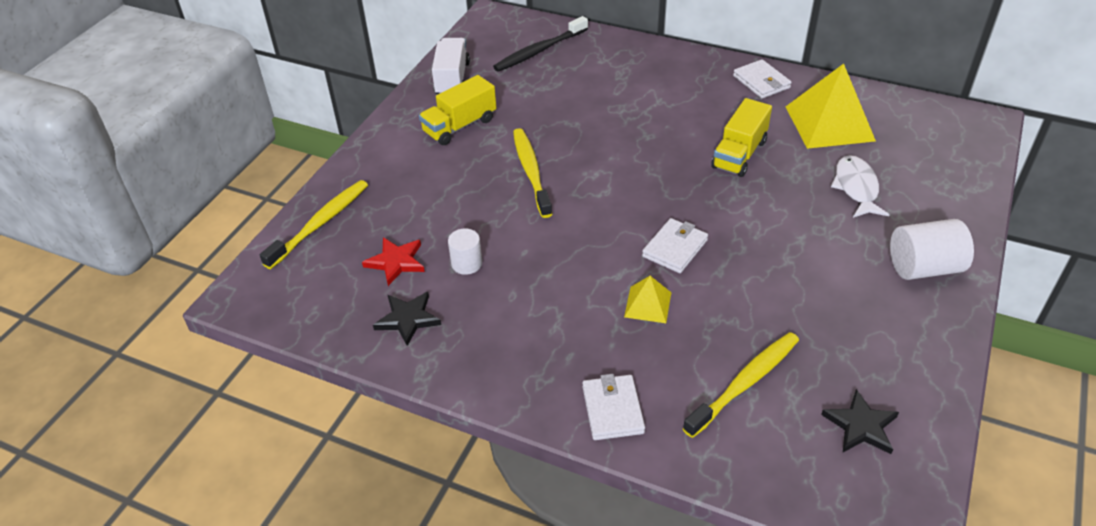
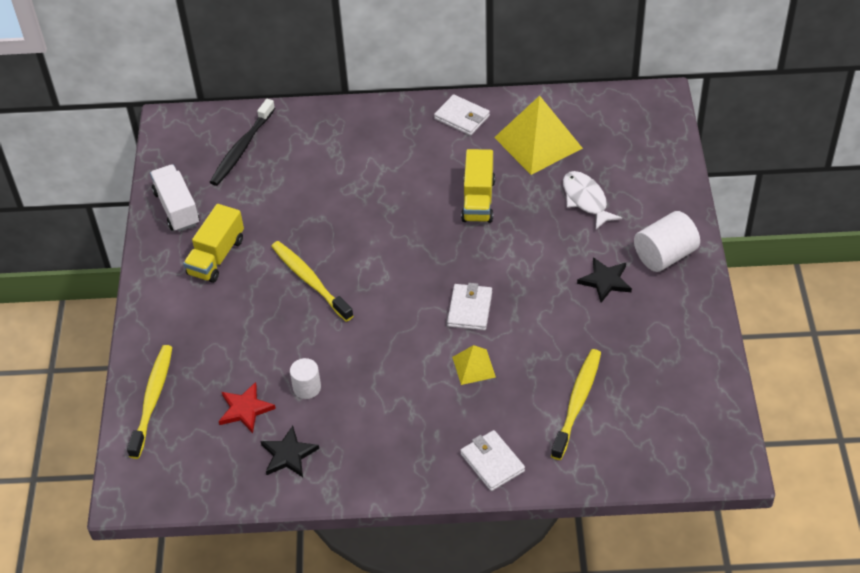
camera: 25 degrees left, 5 degrees up
(860, 426) = (671, 402): black star -> black star (605, 281)

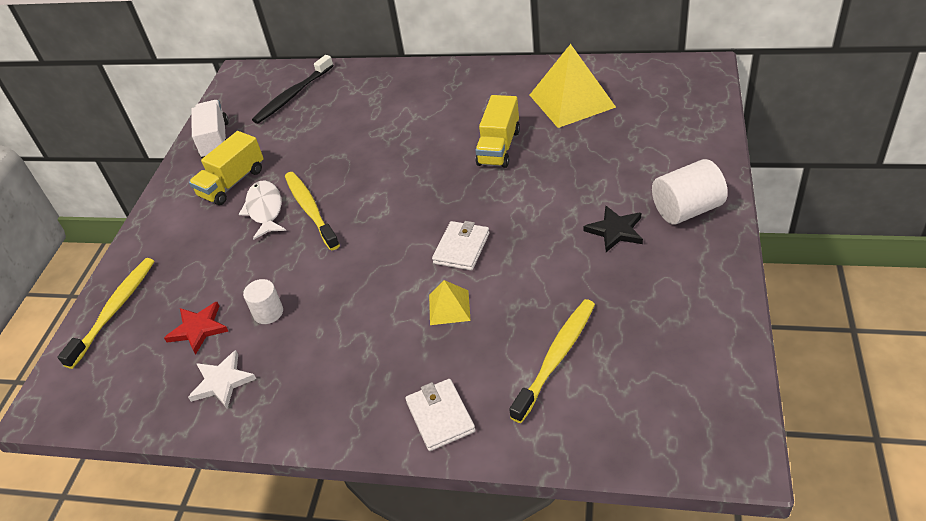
camera: 15 degrees right, 5 degrees down
(288, 455) = (222, 382): black star -> white star
(462, 117) = (502, 78): white wallet -> none
(586, 200) = (610, 153): white fish -> white fish (265, 210)

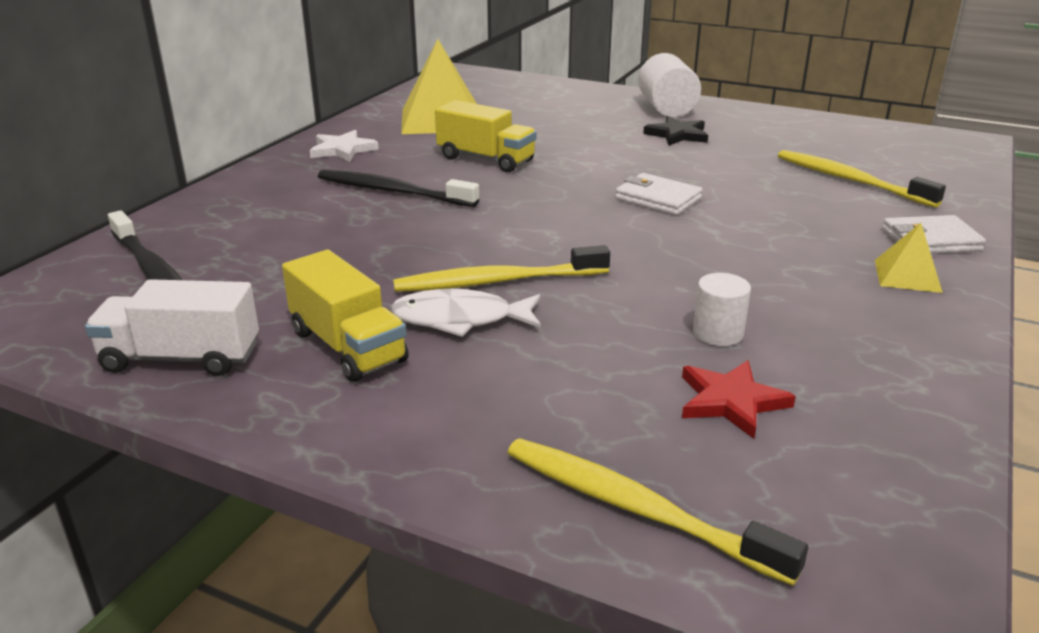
camera: 80 degrees left, 15 degrees down
(222, 382) = (860, 383): white star -> white star (342, 150)
(422, 129) = (392, 191): none -> black toothbrush
(449, 307) = (757, 216): yellow pyramid -> yellow pyramid (907, 275)

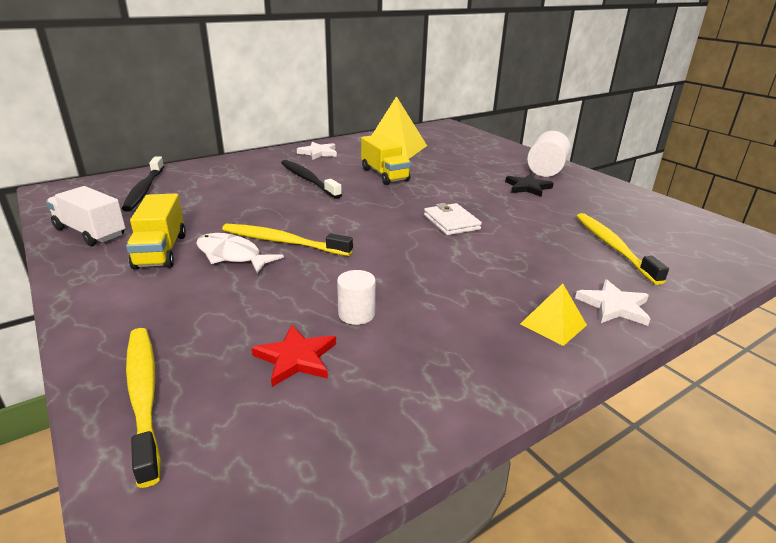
camera: 30 degrees right, 0 degrees up
(930, 240) = (614, 306): white wallet -> white star

